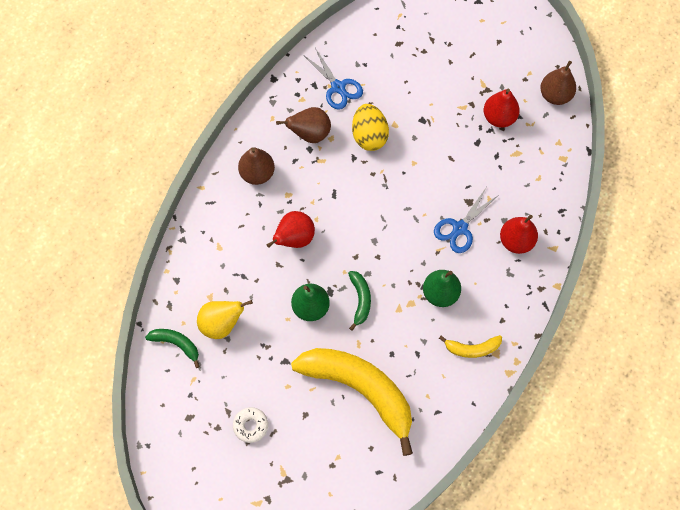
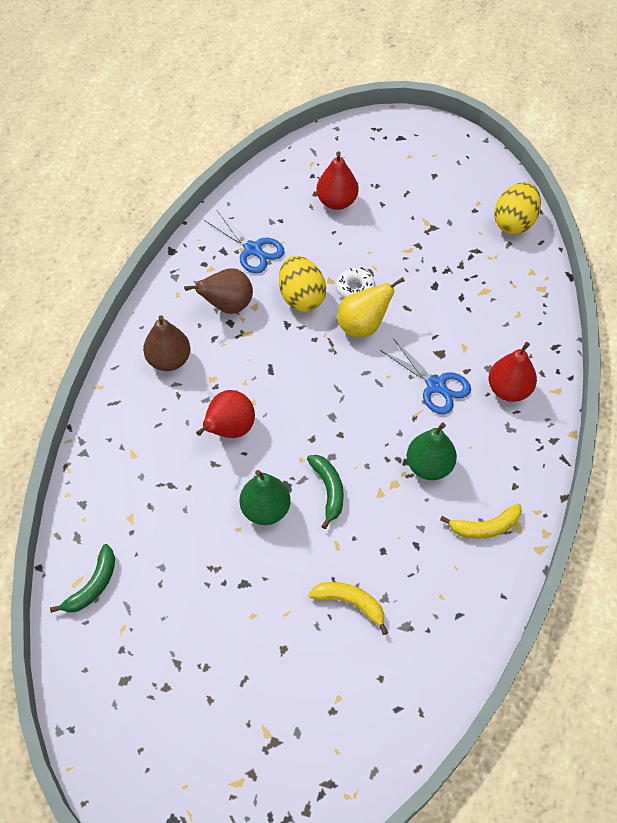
camera: 10 degrees left, 10 degrees down
(176, 344) = (93, 585): green banana -> green banana turned 105 degrees clockwise
(221, 324) = (151, 549): yellow pear -> yellow pear (363, 326)
(251, 426) = (211, 677): white donut -> white donut (355, 288)
(360, 389) = (350, 603): yellow banana -> yellow banana, size x0.43
(460, 228) = (436, 385): blue scissors -> blue scissors turned 75 degrees counterclockwise
(499, 117) = (454, 255): red pear -> red pear (336, 202)
(555, 95) = (514, 222): brown pear -> yellow egg

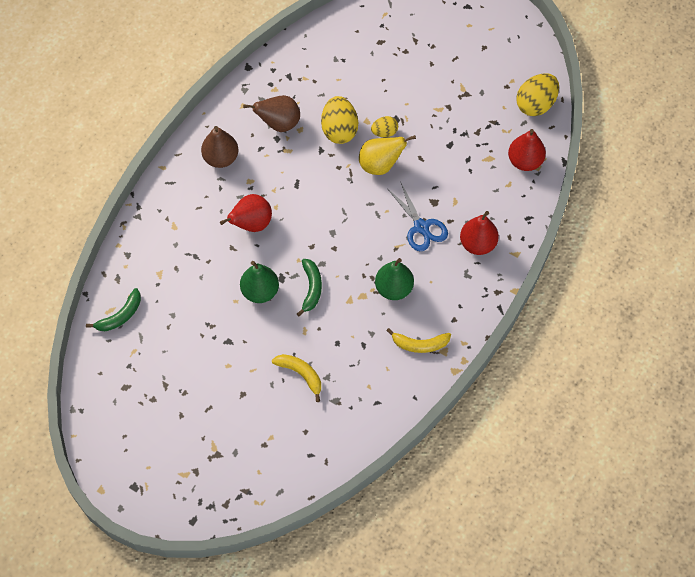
camera: 15 degrees right, 5 degrees up
(253, 249) = (313, 80): blue scissors -> none
(336, 202) = (394, 53): red pear -> red pear (525, 161)
(355, 288) = (384, 132): white donut -> yellow egg

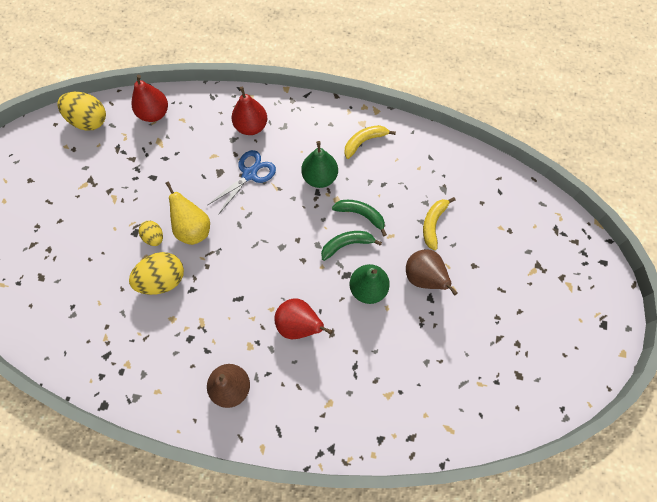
camera: 110 degrees left, 5 degrees up
(120, 316) = (450, 415): green banana -> green banana (361, 215)
(279, 124) = (171, 343): brown pear -> brown pear (424, 278)
(420, 344) = (364, 142): yellow banana -> yellow banana turned 105 degrees counterclockwise

